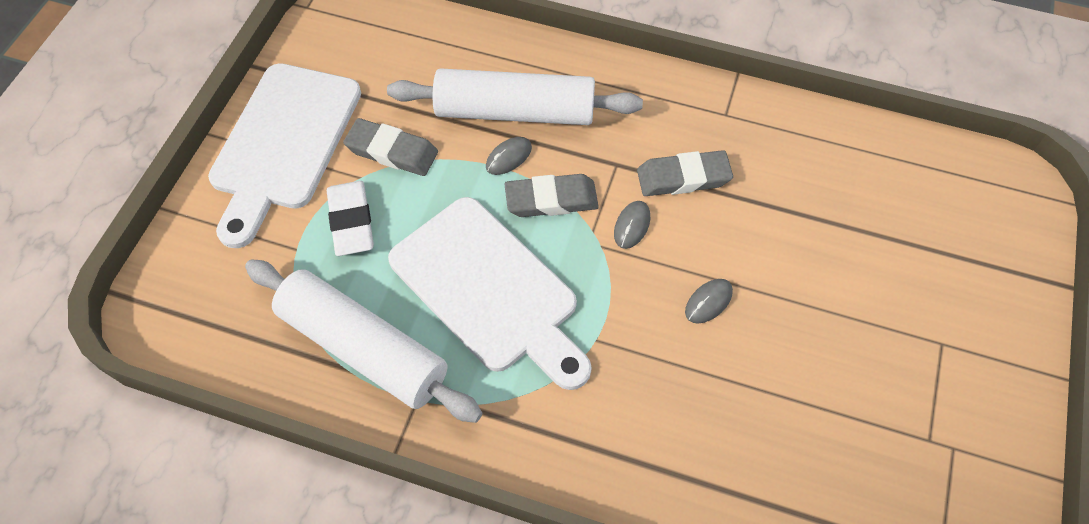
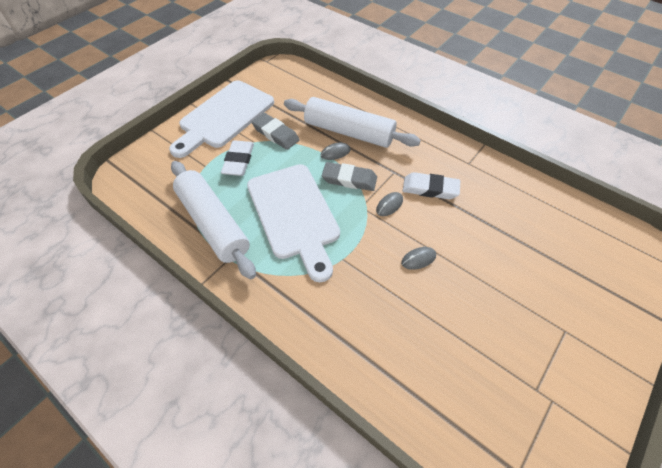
camera: 20 degrees right, 5 degrees down
(683, 178) = (430, 189): grey eraser -> white eraser

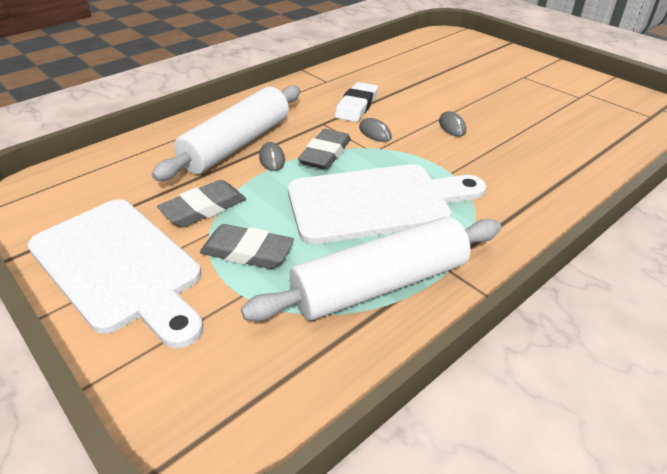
camera: 80 degrees left, 15 degrees down
(238, 161) = (247, 252): white eraser -> grey eraser

